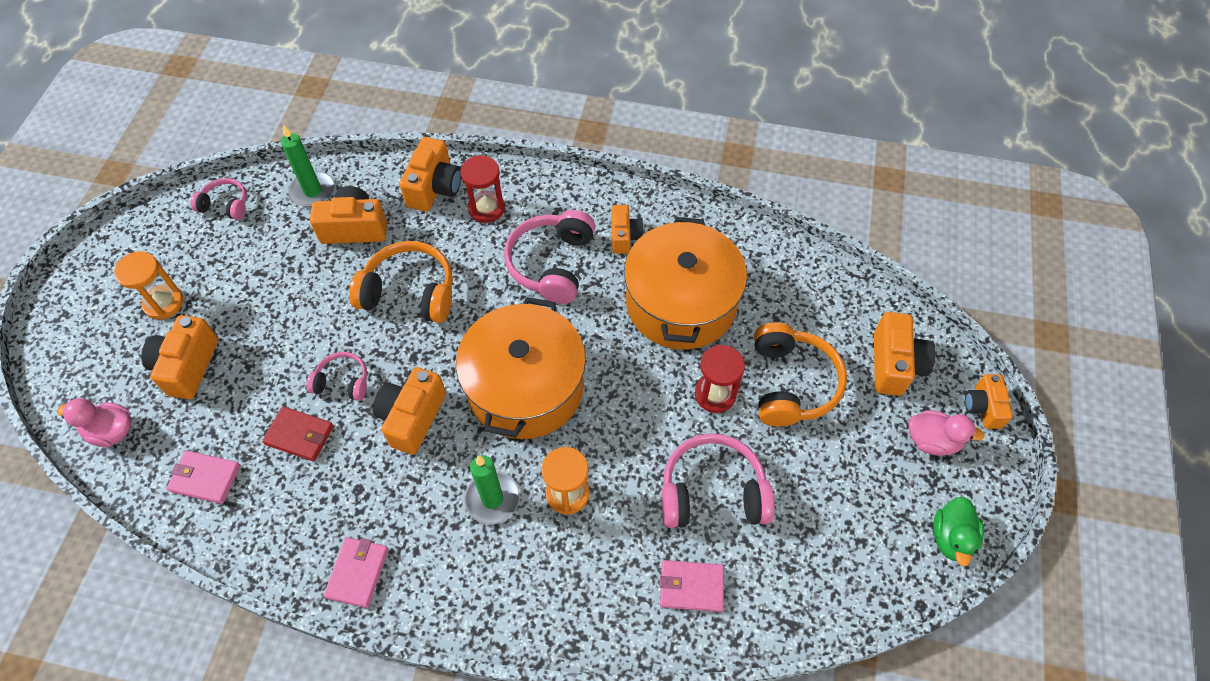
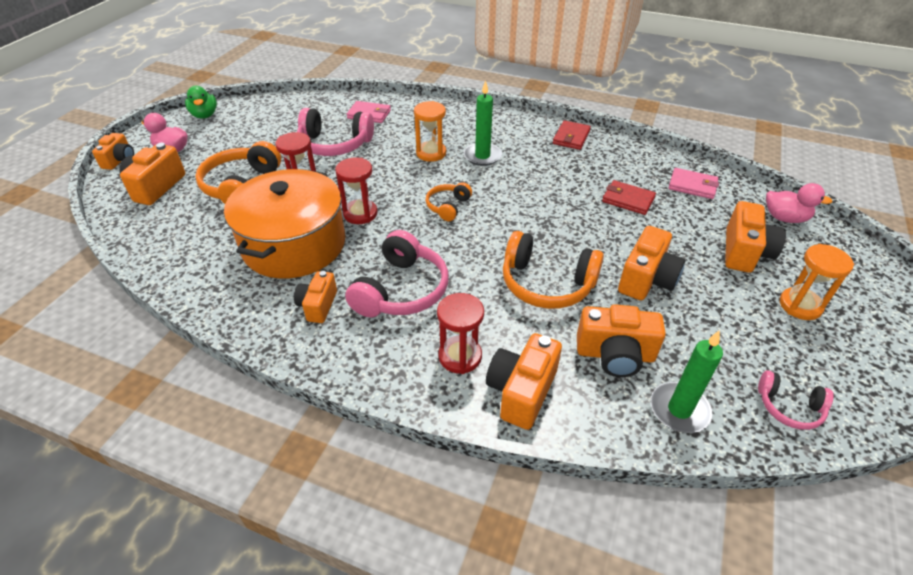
camera: 170 degrees left, 15 degrees down
(342, 382) = (600, 226): pink headphones -> none
(357, 573) = (571, 137): pink wallet -> red wallet
(412, 417) = (540, 199): orange camera -> orange camera (646, 279)
(525, 387) = (448, 206): orange pot -> orange headphones
(626, 359) = (360, 214): none -> red hourglass
(951, 538) = (205, 115): green duck -> green duck turned 135 degrees clockwise

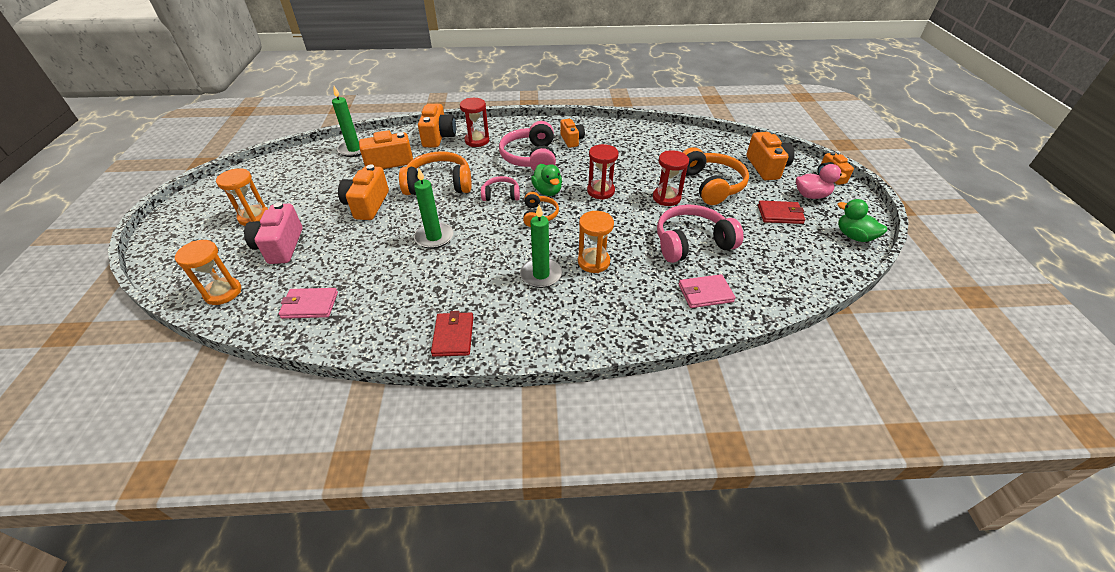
camera: 155 degrees right, 0 degrees up
(294, 244) = (622, 162): orange pot -> none
(418, 231) = (547, 191): none -> green duck
(569, 214) = (434, 237): none -> green candle
(628, 200) = (381, 267): red wallet -> red wallet (780, 214)
(744, 252) = (280, 246): orange camera -> pink camera
(785, 218) = (223, 292): pink duck -> orange hourglass
(789, 407) = (291, 164): pink headphones -> pink headphones (501, 195)

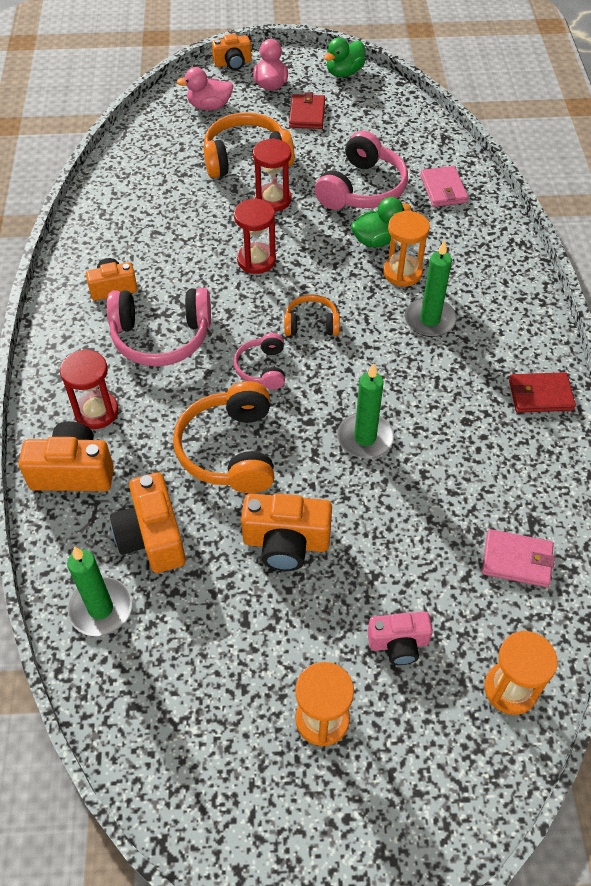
camera: 90 degrees left, 10 degrees up
(280, 246) = (398, 643): pink camera -> pink camera, size x0.65
(310, 305) = (517, 560): pink wallet -> pink wallet turned 75 degrees counterclockwise
(547, 191) = (254, 316): green duck -> green duck (376, 240)
(691, 243) = (362, 189): pink headphones -> pink headphones turned 135 degrees counterclockwise
(766, 167) = (209, 106): orange camera -> pink duck

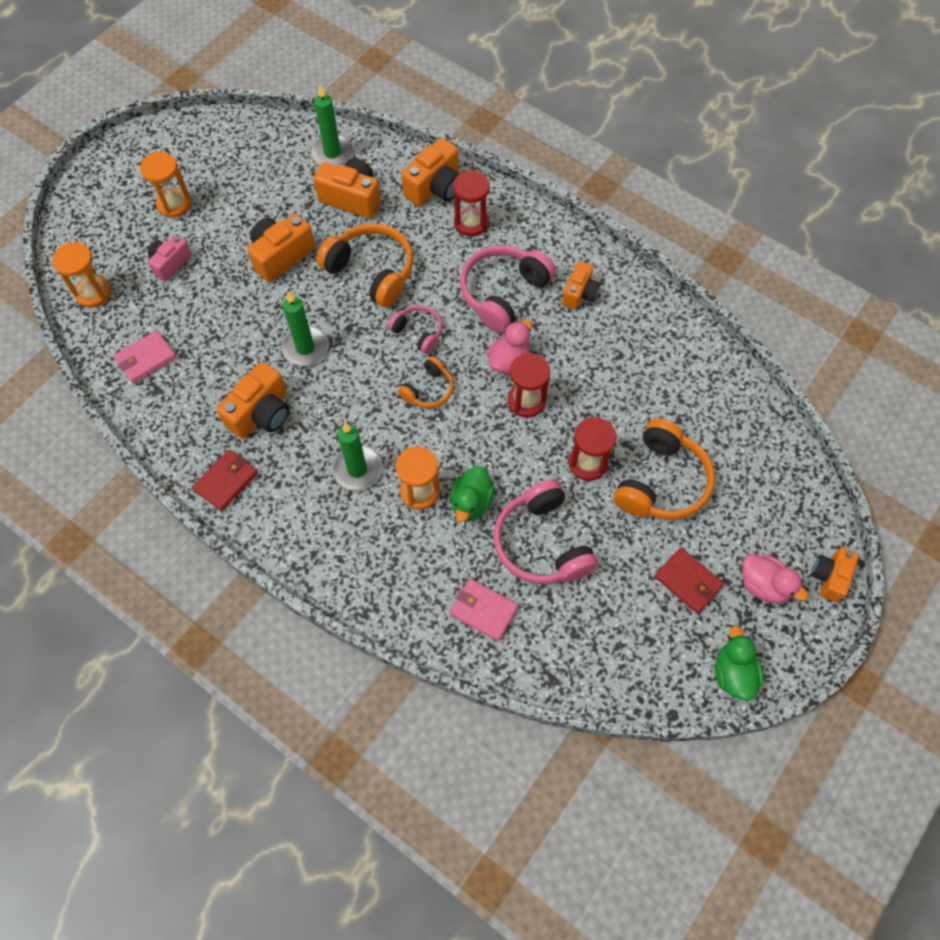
camera: 130 degrees right, 10 degrees up
(209, 106) = (767, 505): pink duck -> pink duck (509, 361)
(459, 419) = (261, 413): none -> orange camera

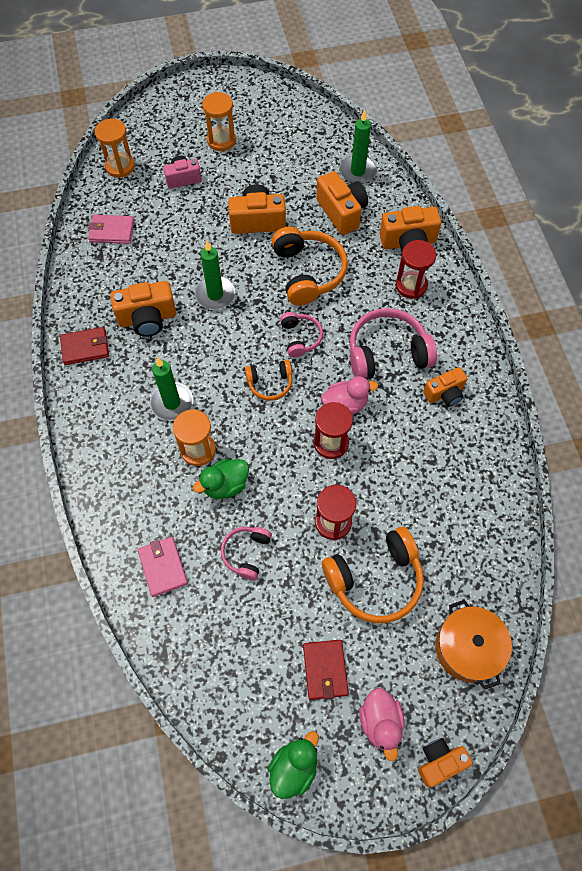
camera: 40 degrees right, 0 degrees up
(542, 543) = (246, 553): pink headphones -> pink headphones, size x0.55
(774, 477) = (468, 648): none -> orange pot

